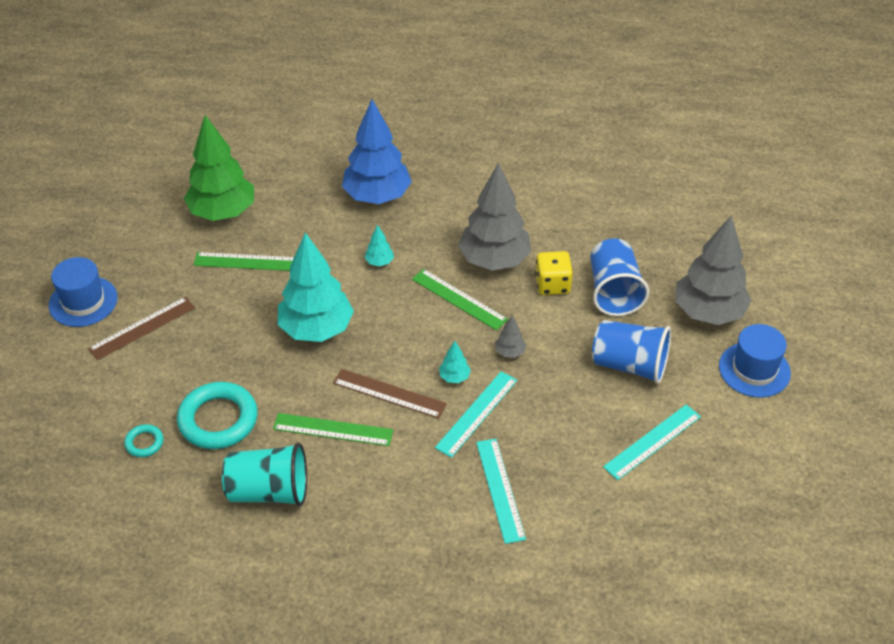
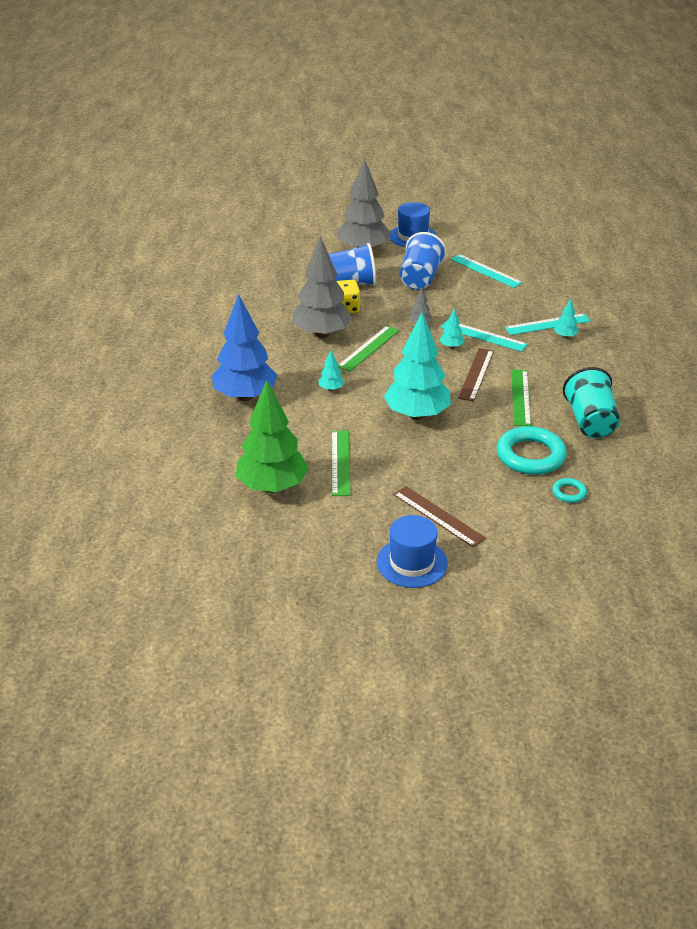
camera: 95 degrees left, 10 degrees down
(467, 504) = (565, 336): none -> turquoise tree

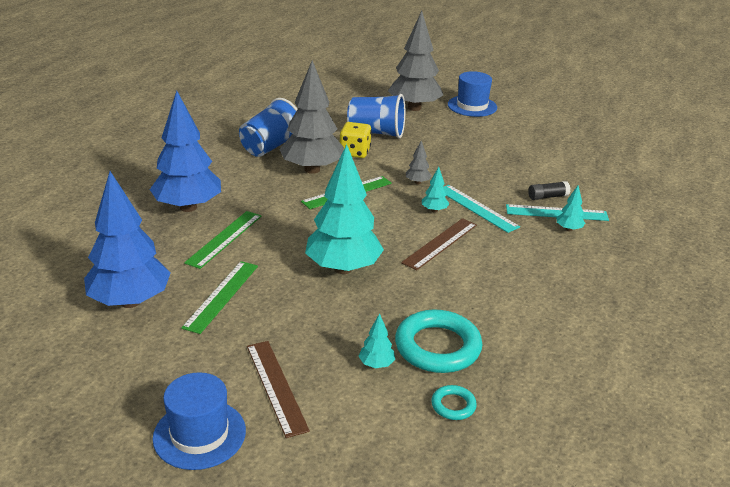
camera: 20 degrees right, 5 degrees down
(272, 486) = (130, 301): green tree -> blue tree
(331, 389) = (276, 221): turquoise tree -> turquoise tree (376, 364)
(420, 278) = (451, 142): blue cup -> blue cup (270, 147)
(485, 271) = (524, 149): turquoise ruler -> none
(520, 397) = (472, 279): green ruler -> green ruler (224, 239)
(532, 311) = (547, 197): none -> black glue stick
(590, 421) = (537, 327): turquoise cup -> none

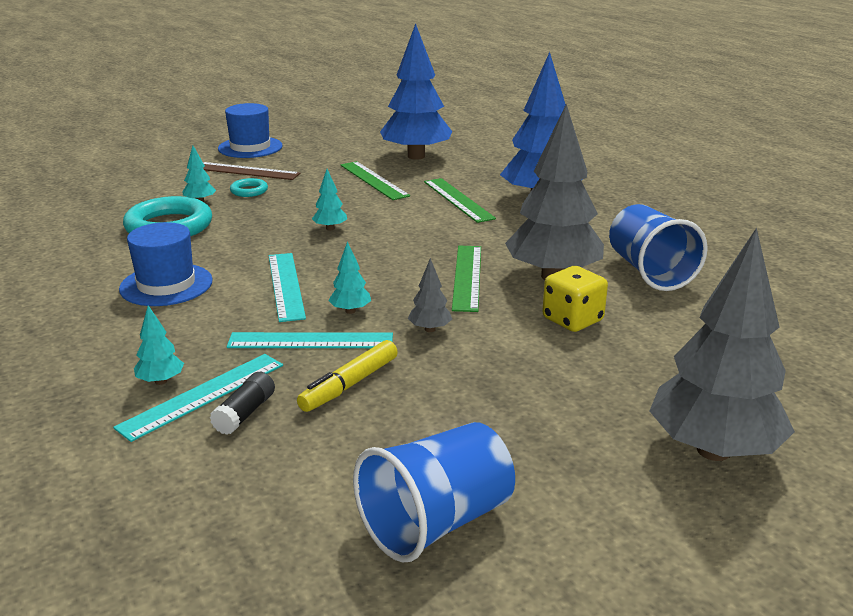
camera: 130 degrees right, 5 degrees down
(343, 268) = (330, 228): turquoise tree -> turquoise tree, size x0.41
(376, 133) = (627, 363): blue cup -> blue cup (436, 522)
(440, 243) = (286, 286): brown ruler -> turquoise ruler
(453, 405) = (114, 209): turquoise ring -> turquoise ring (249, 191)
(472, 106) = (670, 540): blue hat -> blue hat (166, 285)
(490, 183) = (349, 385): none -> yellow marker

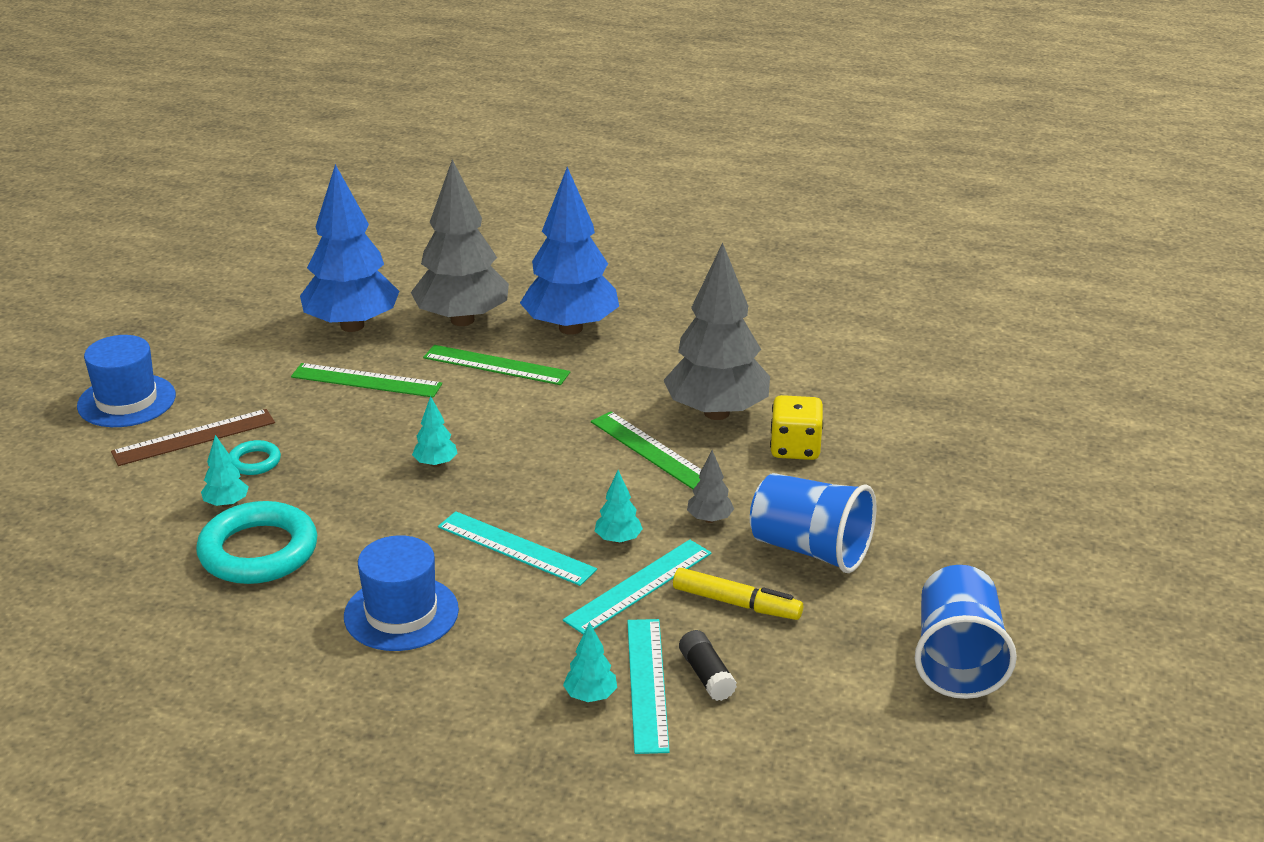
camera: 45 degrees left, 5 degrees up
(349, 385) = (736, 603): yellow marker -> yellow marker turned 60 degrees counterclockwise
(649, 272) = (779, 368): blue cup -> blue cup (810, 549)
(713, 450) = (1025, 504): grey tree -> grey tree (462, 320)

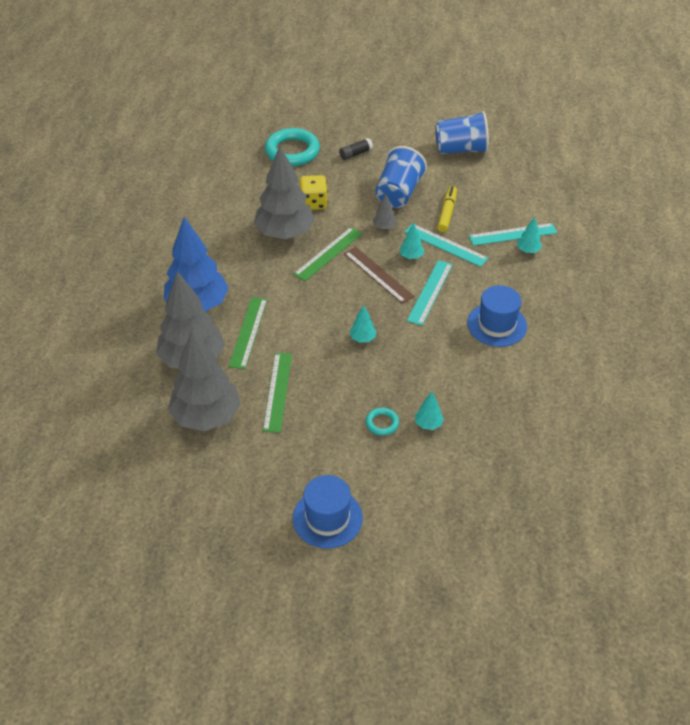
camera: 100 degrees left, 15 degrees up
(194, 437) = (363, 463): brown ruler -> brown ruler (378, 274)
(258, 551) = (467, 396): turquoise ring -> turquoise ring (292, 151)
(352, 325) = (206, 416): blue tree -> grey tree
(706, 675) = (499, 217): black glue stick -> black glue stick (355, 154)

